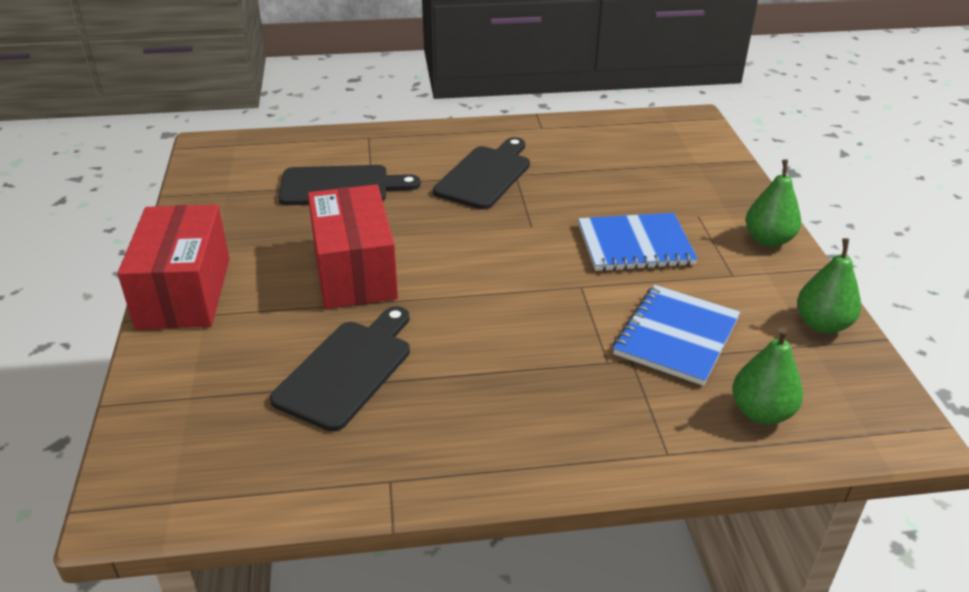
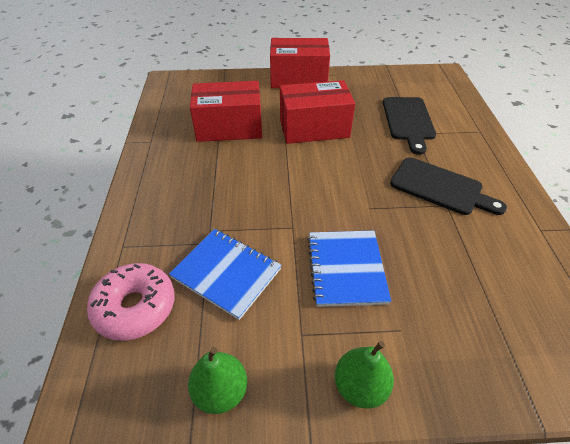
camera: 95 degrees right, 10 degrees up
(347, 370) = (229, 127): black cutting board -> red box
(761, 412) = (135, 307): green pear -> pink donut

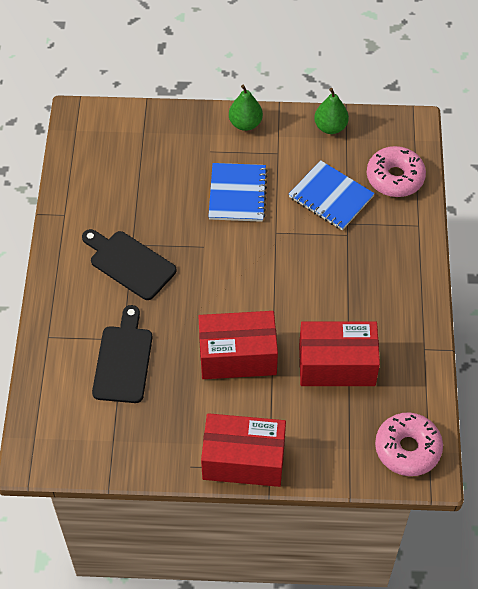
camera: 175 degrees left, 10 degrees up
(180, 89) = (407, 449): none -> pink donut

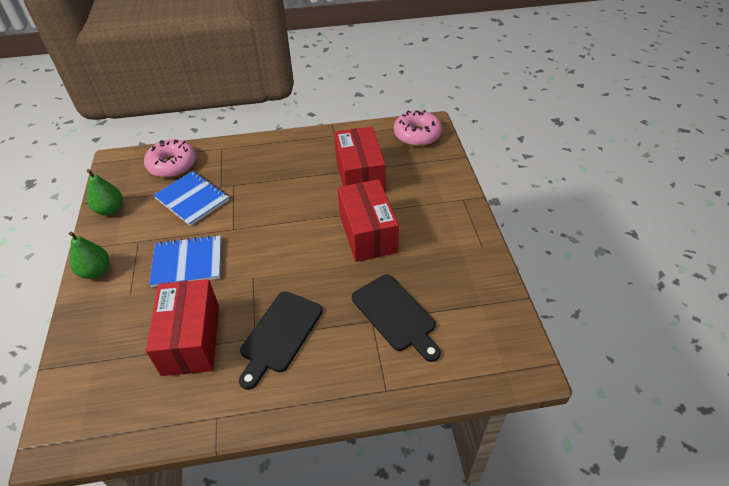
camera: 100 degrees left, 10 degrees down
(123, 360) = (395, 315): black cutting board -> black cutting board turned 120 degrees counterclockwise
(243, 460) = (461, 214): red box -> red box (191, 339)
(330, 197) = (192, 199): blue notebook -> blue notebook turned 75 degrees counterclockwise

